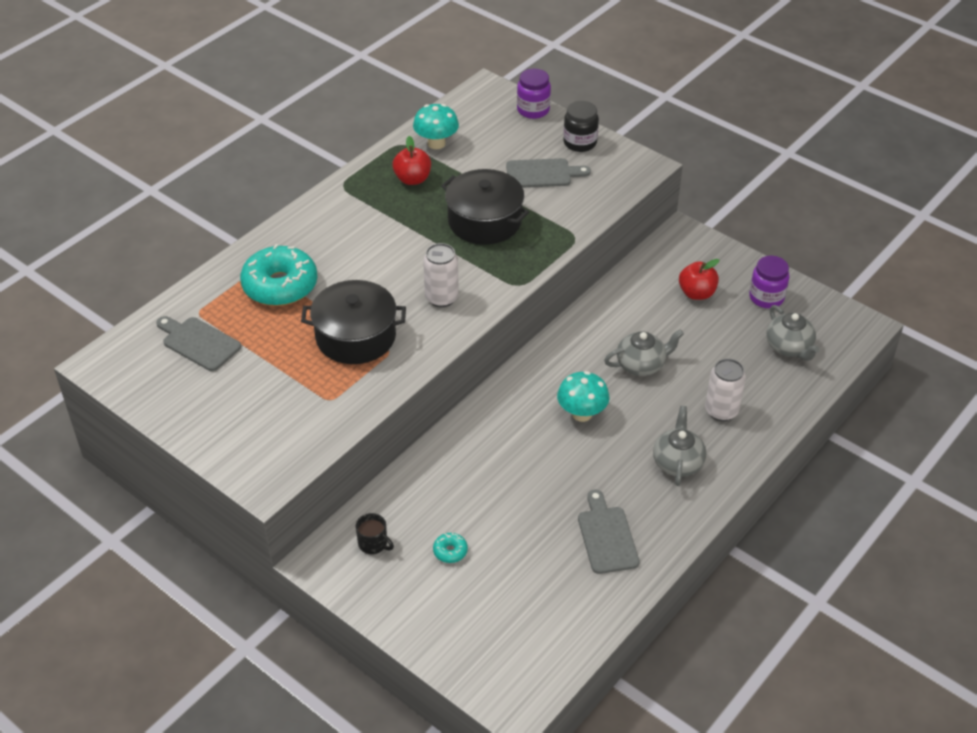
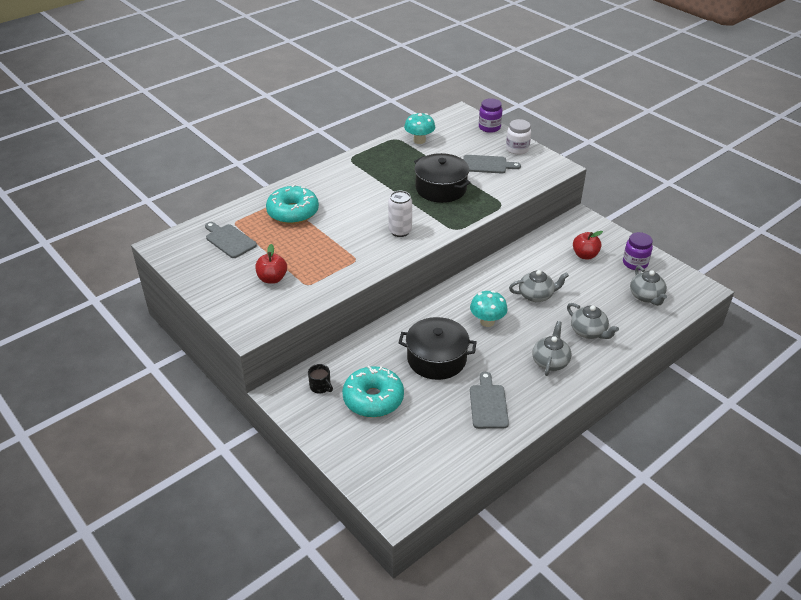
camera: 10 degrees right, 5 degrees down
(355, 336) = (335, 248): black pot -> black pot (436, 359)
(412, 179) = (398, 159): red apple -> red apple (272, 279)
(450, 551) = (373, 399): turquoise donut -> turquoise donut, size x2.45
(580, 143) = (517, 149): black jar -> white jar
(721, 411) = (589, 332): white can -> grey teapot

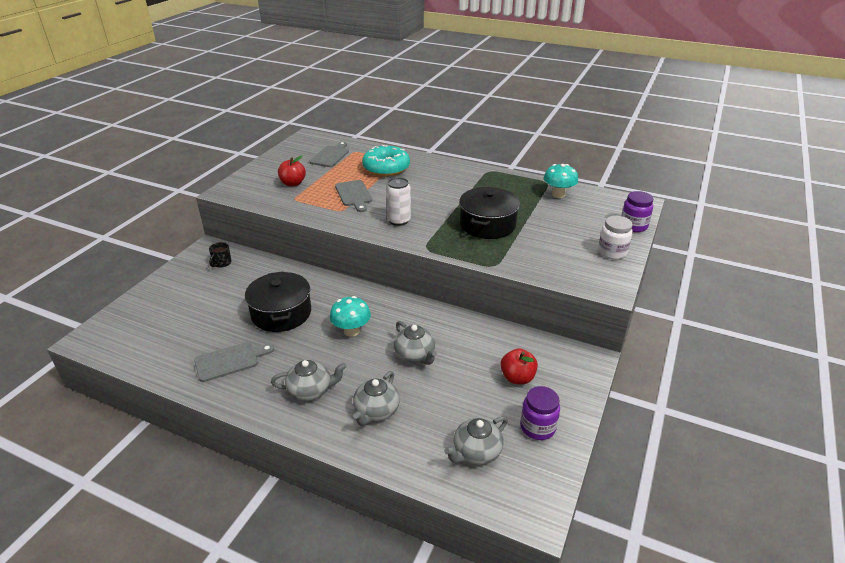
camera: 65 degrees right, 5 degrees down
(373, 399) = (215, 292): turquoise donut -> none
(487, 165) = (559, 240): grey cutting board -> grey cutting board (354, 195)

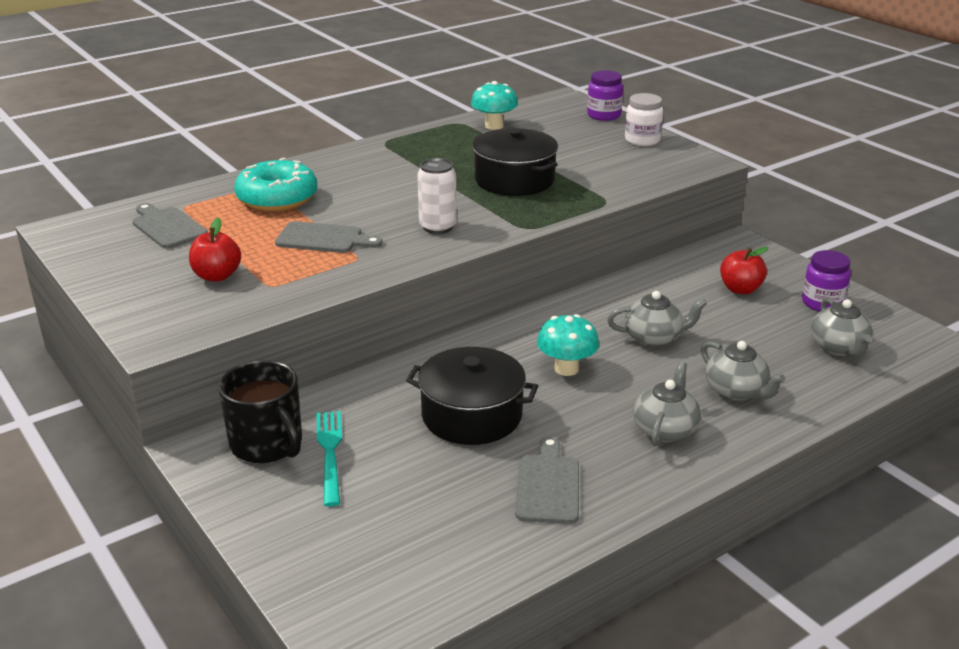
camera: 60 degrees left, 5 degrees down
(221, 263) = (267, 444): black mug -> black mug, size x2.05
(223, 282) = (330, 453): none -> turquoise fork

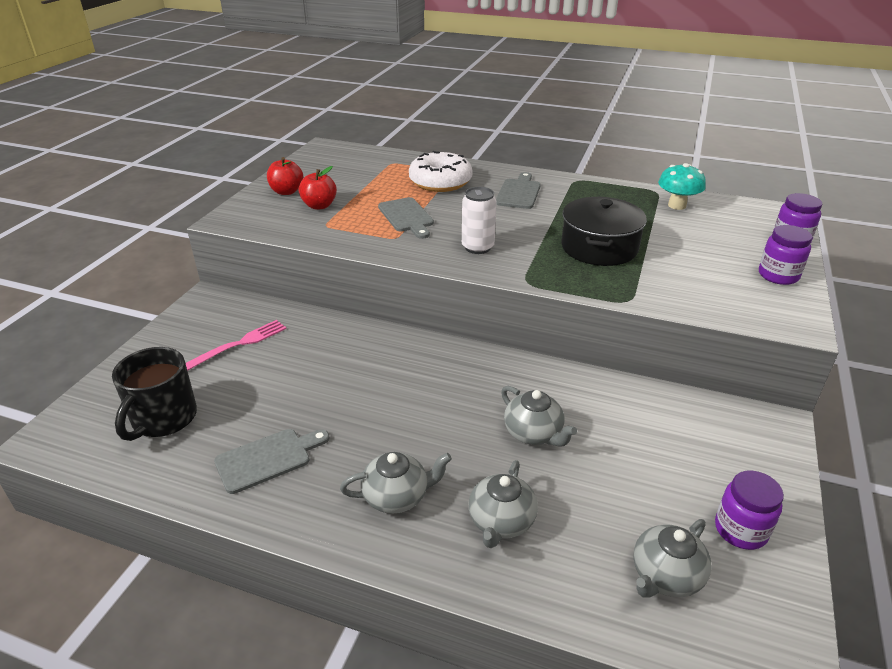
camera: 55 degrees right, 5 degrees up
(167, 227) = (361, 169): grey cutting board -> grey cutting board (519, 193)
(267, 444) = (230, 318): black mug -> black mug (163, 419)
(277, 199) = (440, 182): turquoise donut -> white donut
(330, 453) = (238, 345): turquoise fork -> pink fork
(471, 415) = (329, 384): black pot -> none
(566, 369) = (435, 403): turquoise mushroom -> none
(642, 140) = (778, 275): white jar -> purple jar
(740, 289) = (686, 457): red apple -> red apple (287, 191)

